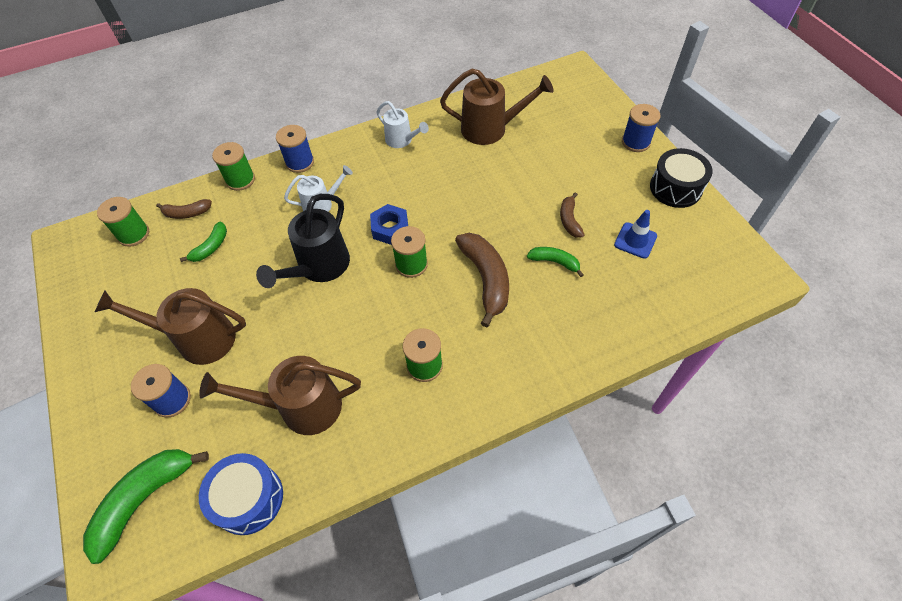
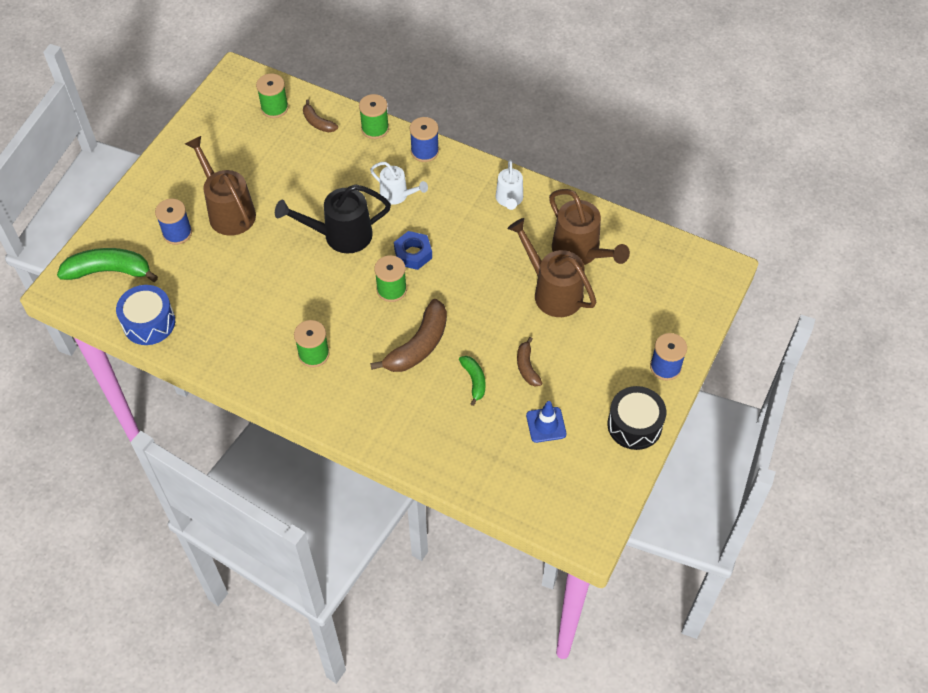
camera: 50 degrees right, 0 degrees up
(211, 247) = (302, 160): green banana -> none
(300, 407) = (227, 305): brown watering can -> brown watering can (552, 291)
(569, 220) = (527, 367): brown banana -> brown banana turned 60 degrees counterclockwise

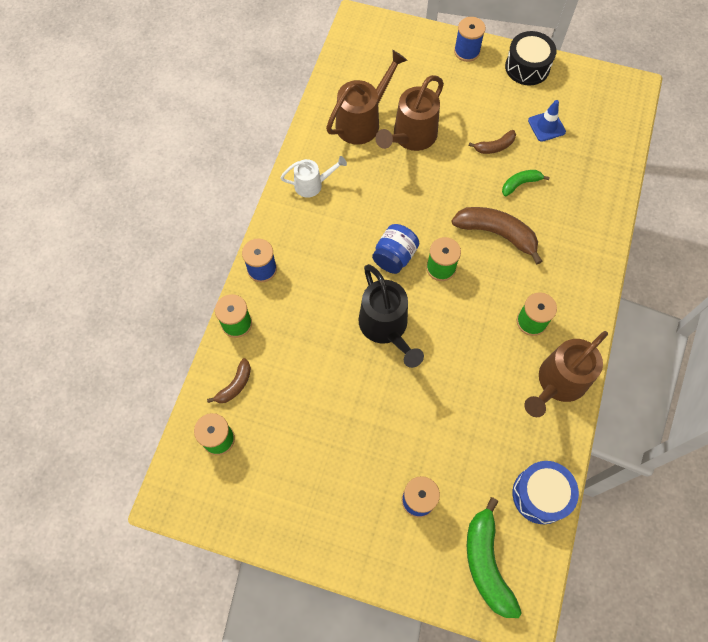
camera: 100 degrees left, 10 degrees up
(228, 210) = (376, 452): brown watering can -> brown watering can (557, 383)
(397, 195) = (324, 284): white watering can -> none
(413, 254) = (394, 256): blue nut -> blue jar

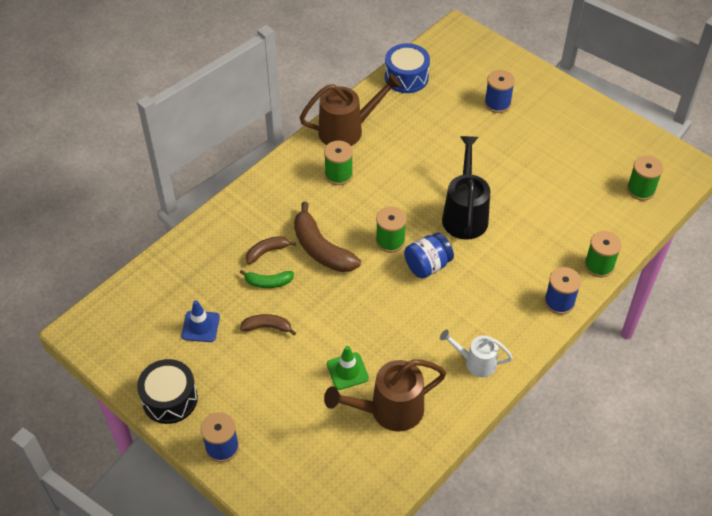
camera: 155 degrees left, 15 degrees down
(235, 385) = (615, 220): brown banana -> brown banana (267, 252)
(410, 137) = (347, 371): brown watering can -> green traffic cone
(487, 563) = (467, 59): green banana -> none

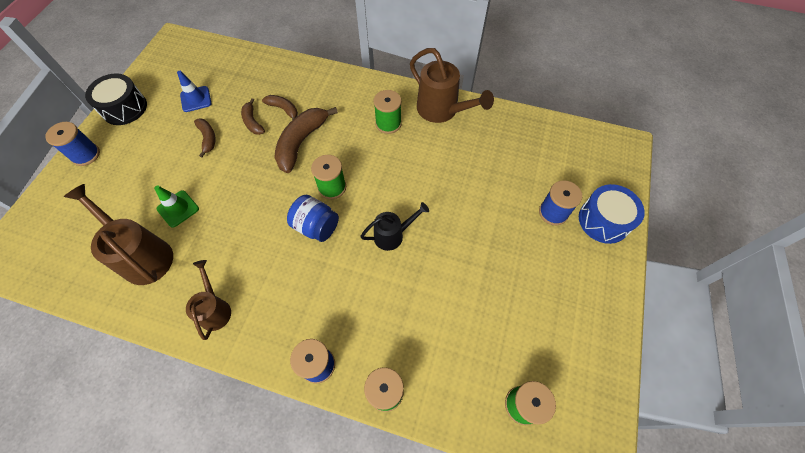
camera: 65 degrees right, 10 degrees up
(268, 282) = (253, 122): green banana -> brown banana
(406, 77) = (533, 128): blue drum -> blue drum (603, 220)
(465, 214) = (393, 235): black watering can -> black watering can, size x0.60
(475, 362) = (215, 309): white watering can -> brown watering can

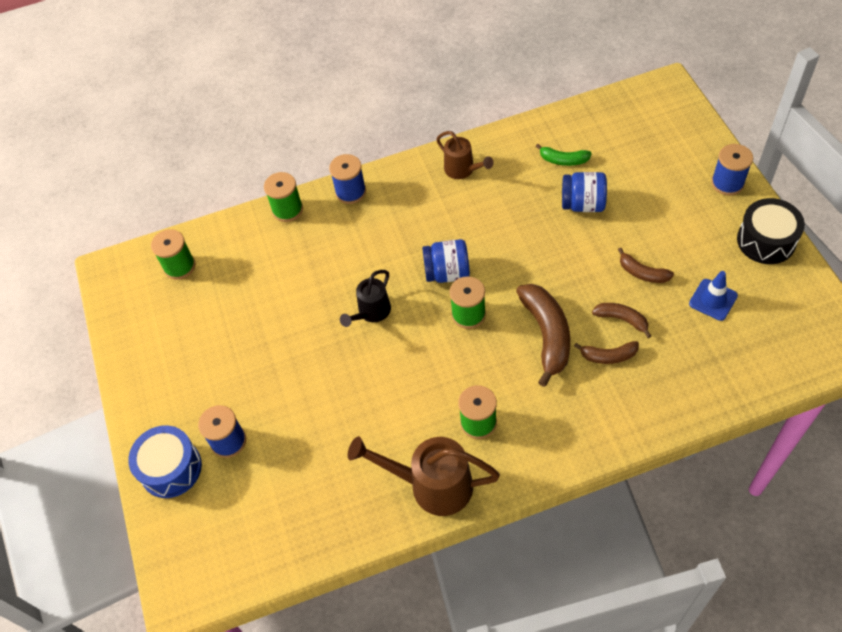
camera: 150 degrees right, 5 degrees down
(143, 255) = (563, 160): brown watering can -> green banana
(178, 209) = (583, 204): green traffic cone -> blue jar

